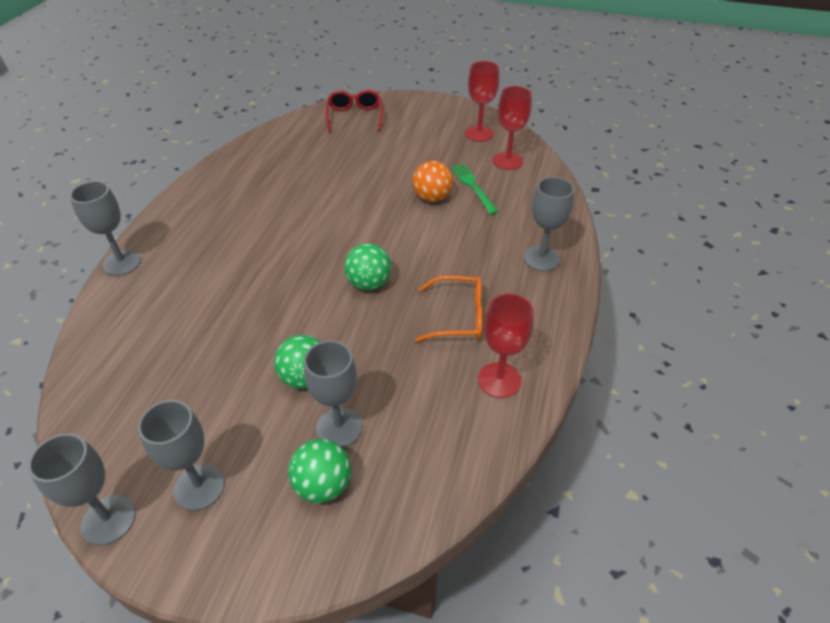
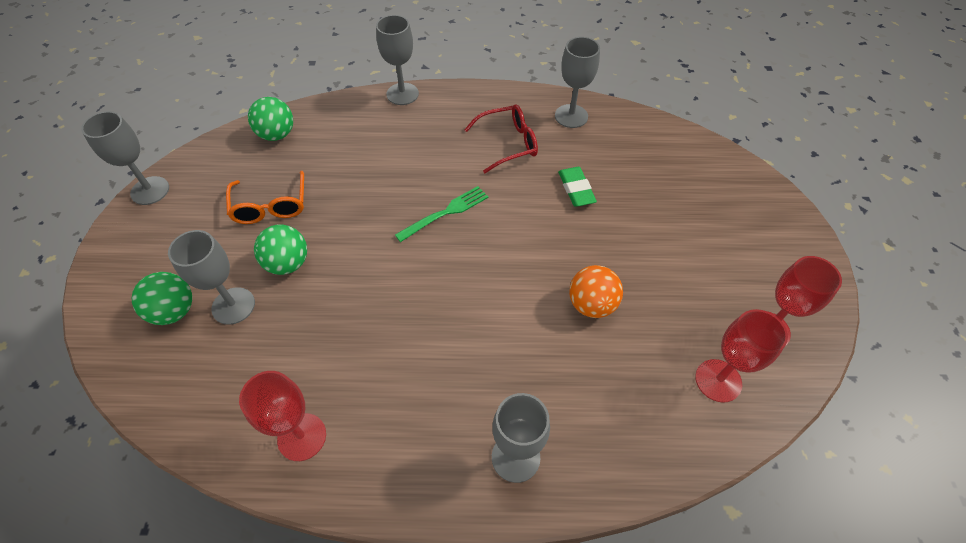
camera: 75 degrees right, 10 degrees up
(199, 487) = (175, 230): grey goblet -> grey goblet (571, 116)
(320, 181) = (576, 189): none -> green eraser
(354, 116) = (721, 183): red glasses -> red glasses (508, 143)
(369, 283) = (422, 279): green ball -> green ball (277, 134)
(459, 317) = (389, 377): orange glasses -> orange glasses (270, 206)
(472, 186) = (635, 346): green fork -> green fork (446, 212)

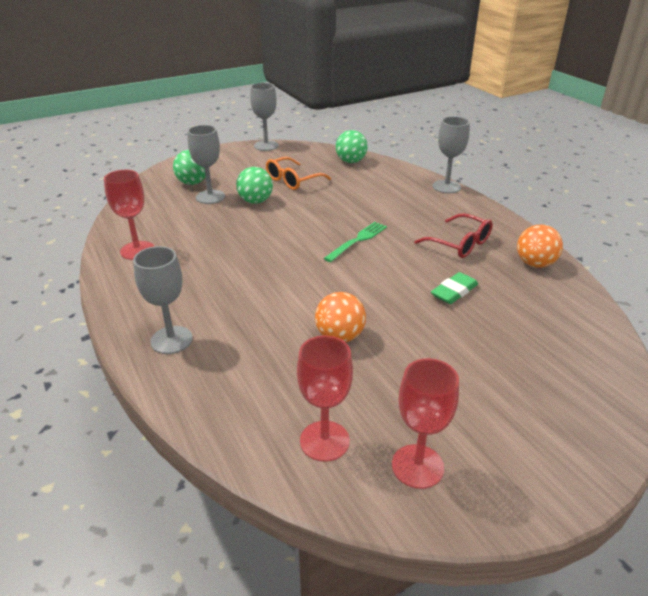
camera: 60 degrees right, 20 degrees down
(446, 212) = (357, 240): green fork -> green fork turned 75 degrees counterclockwise
(571, 116) = (535, 264): grey goblet -> orange ball

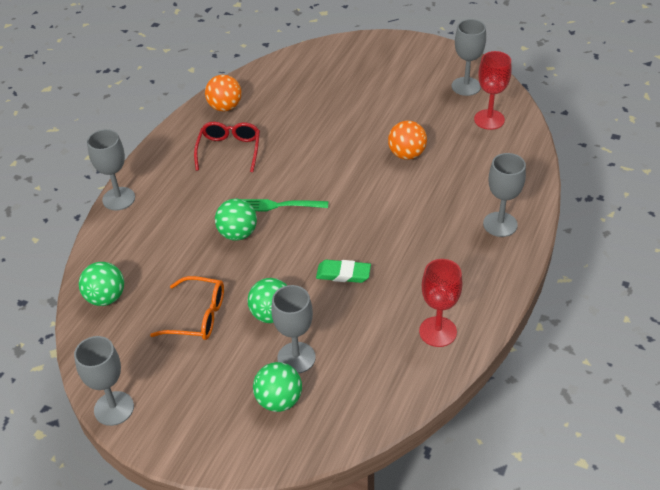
camera: 125 degrees left, 10 degrees up
(348, 215) = (238, 234): none -> green ball
(417, 466) = (466, 86): red goblet -> grey goblet
(454, 291) = (302, 129): green eraser -> green eraser (343, 274)

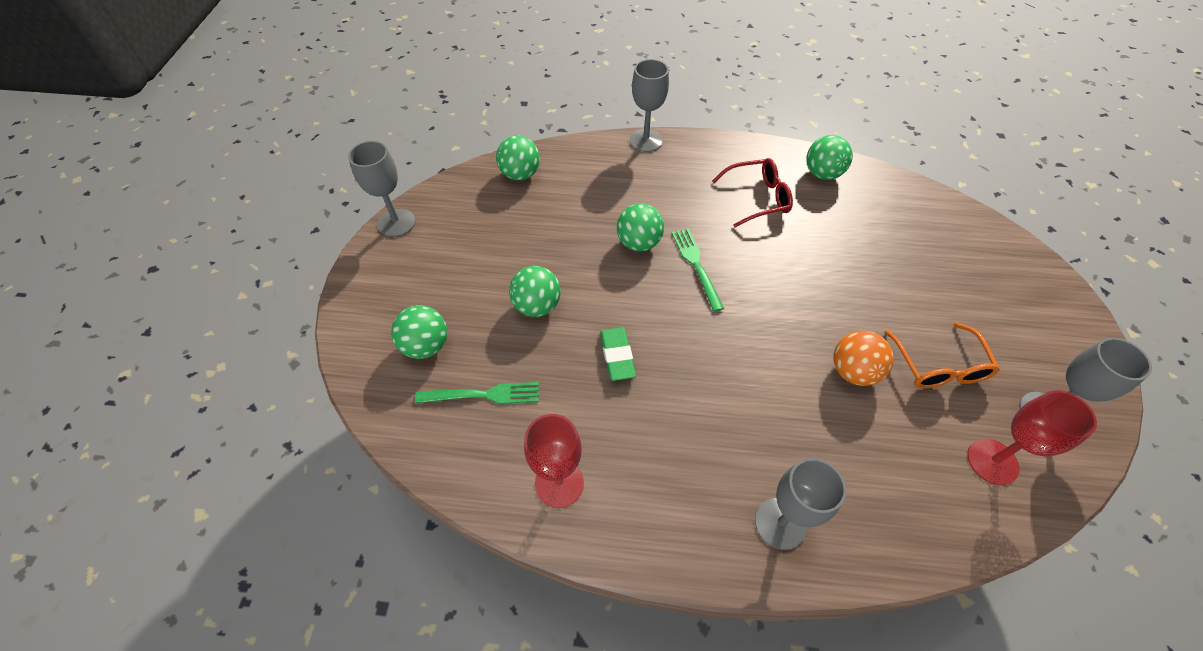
camera: 70 degrees right, 10 degrees up
(198, 316) = (517, 246): orange glasses -> orange glasses (938, 366)
(225, 107) = (822, 174): orange ball -> green ball
(296, 358) = (484, 345): grey goblet -> none
(345, 365) = (484, 394): none -> green fork

